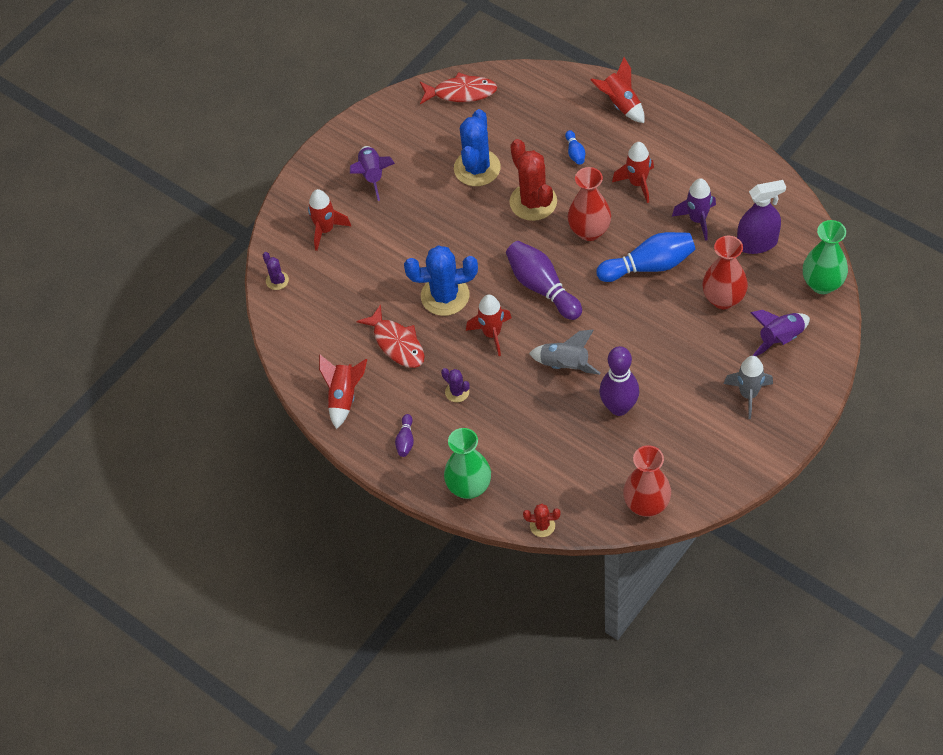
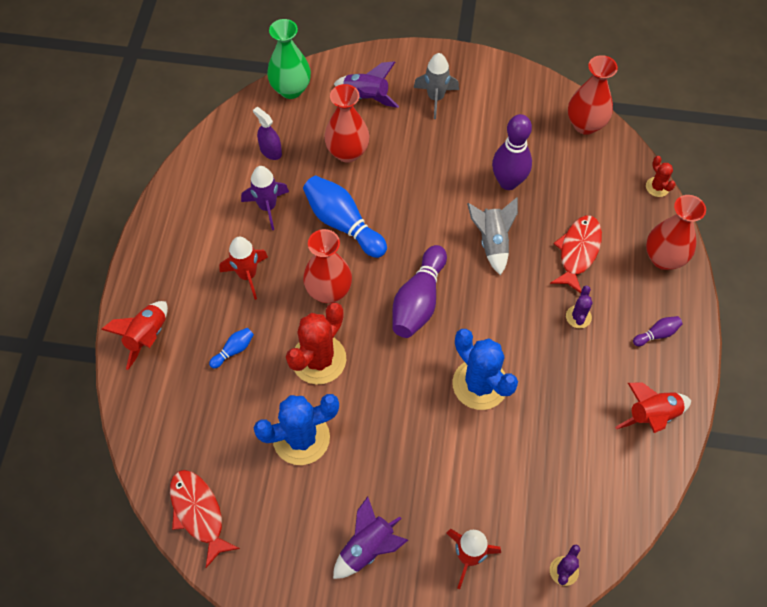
camera: 125 degrees left, 5 degrees up
(397, 343) = (561, 399): red fish -> red fish (578, 252)
(469, 487) = (663, 258): green vase -> red vase
(492, 334) = (497, 319): red rocket -> none
(757, 243) = (270, 151): purple spray bottle -> purple spray bottle, size x0.63

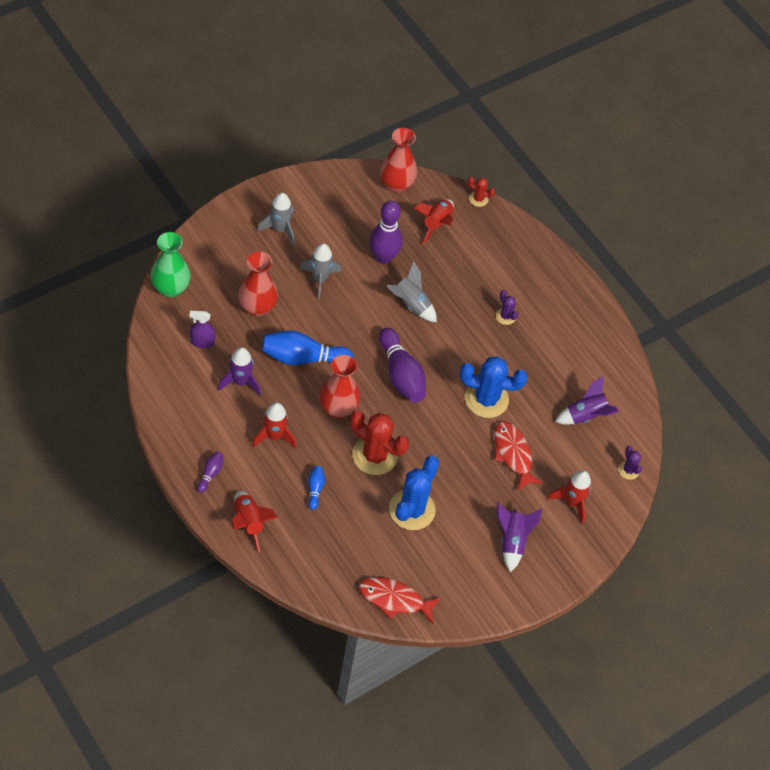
camera: 50 degrees left, 5 degrees down
(318, 359) = (375, 455): red cactus -> red cactus turned 45 degrees counterclockwise
(366, 97) = (231, 259): purple rocket -> purple rocket (585, 416)
(428, 164) = (320, 279): none -> grey rocket
(578, 252) = (468, 274): red fish -> red fish (513, 454)
(652, 415) = (598, 346): red rocket -> red rocket (436, 224)
(657, 334) = (559, 295): purple bowling pin -> purple bowling pin (210, 474)
(663, 258) = (522, 244): red vase -> none

